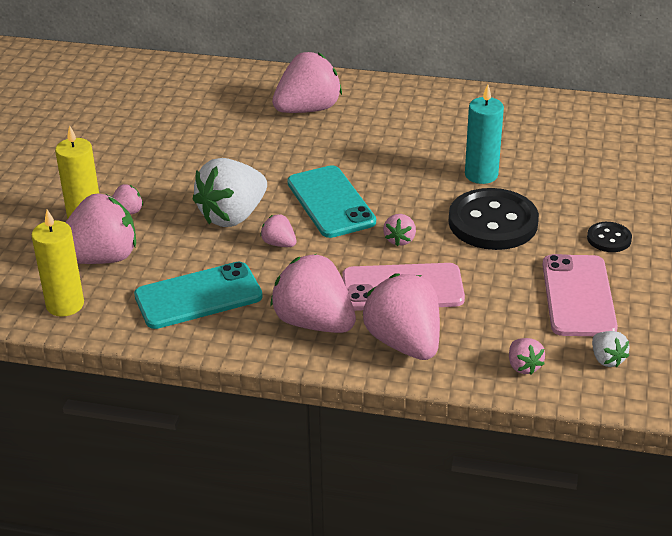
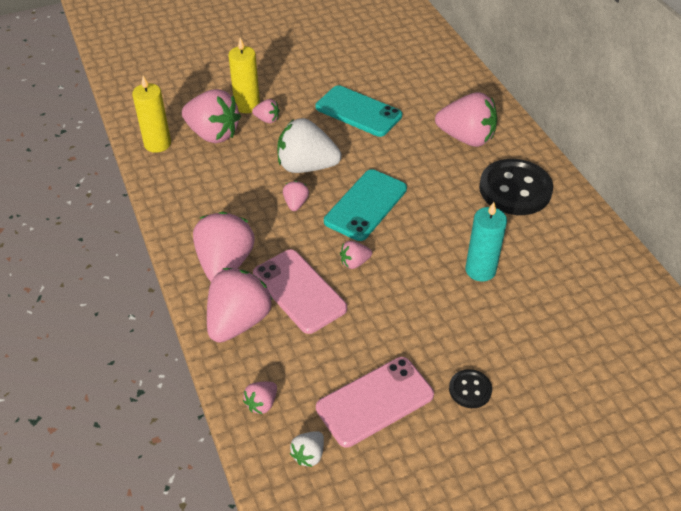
camera: 55 degrees right, 10 degrees up
(198, 296) = (209, 195): turquoise phone -> turquoise phone (358, 111)
(493, 222) = (424, 305): black button -> black button (515, 189)

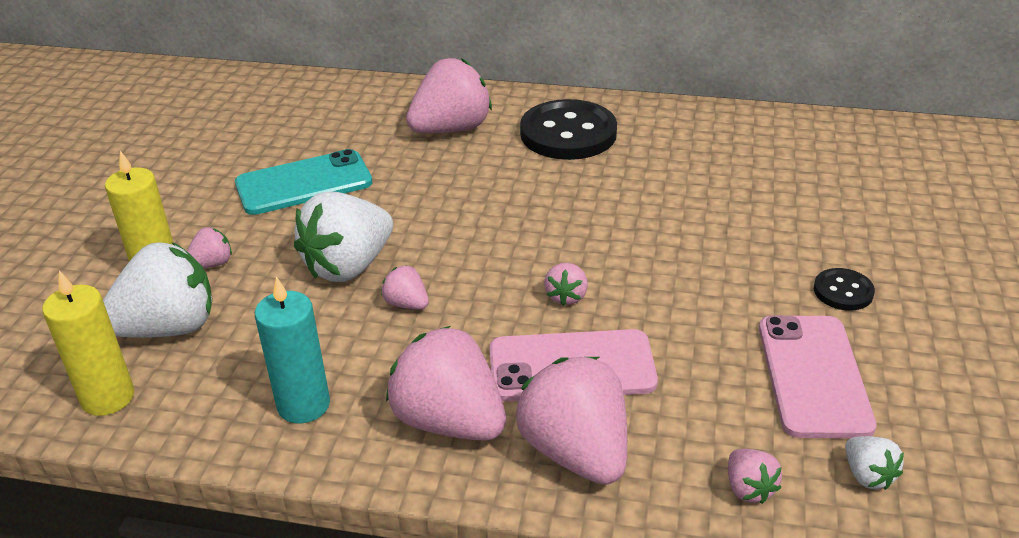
camera: 55 degrees left, 10 degrees down
(213, 134) = (168, 328): pink strawberry -> white strawberry
(366, 205) = (476, 246): turquoise phone -> none
(480, 270) = (668, 207): turquoise candle -> turquoise candle (303, 405)

